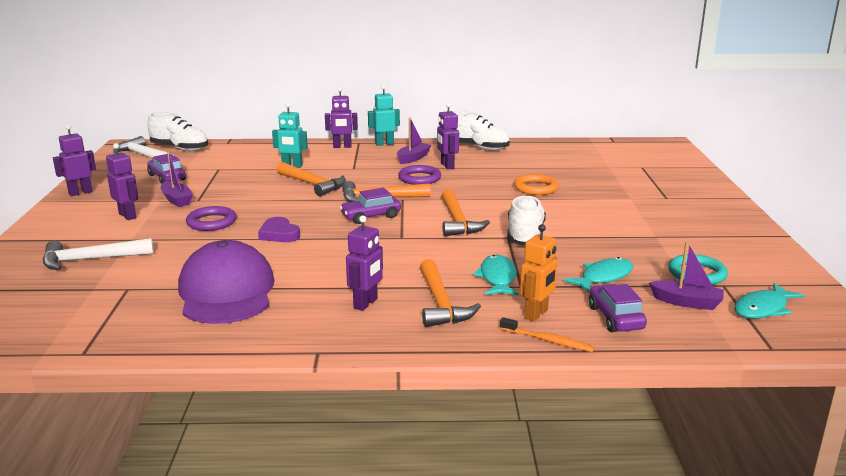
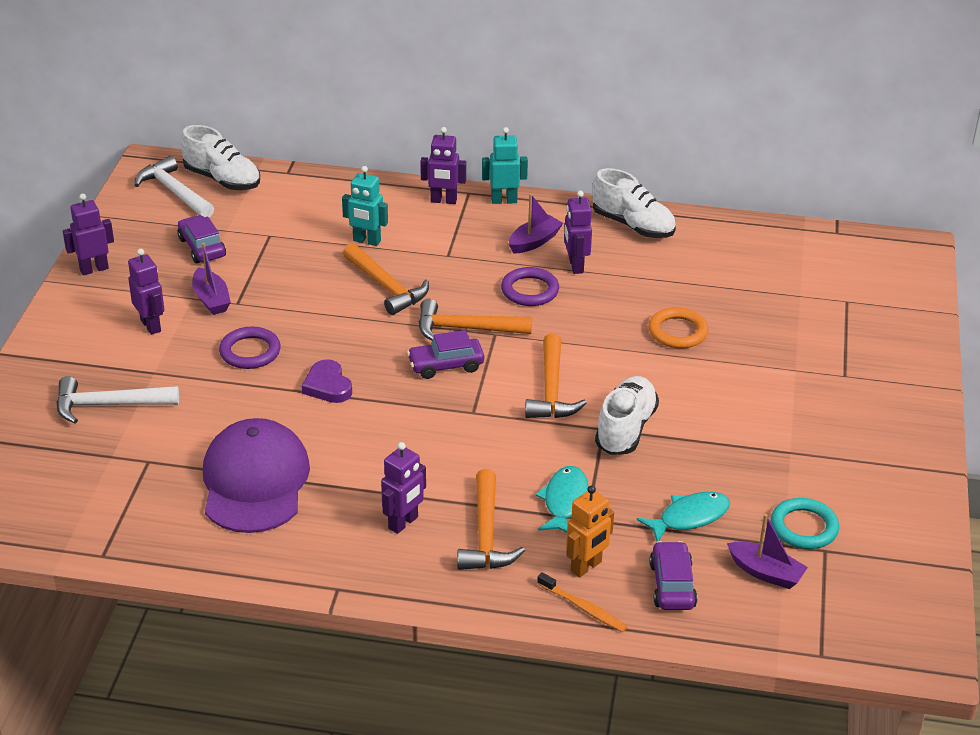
camera: 10 degrees right, 15 degrees up
(763, 309) = (848, 595): turquoise fish -> none

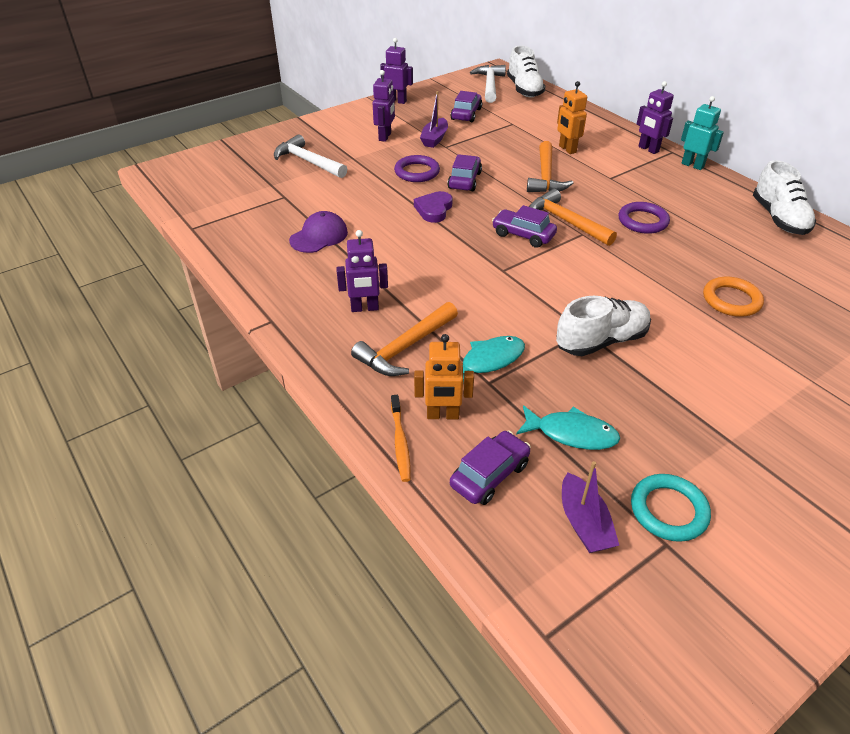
camera: 45 degrees right, 5 degrees up
(255, 482) = (319, 236): purple cap -> purple cap, size x0.55
(313, 335) = (464, 180): none -> purple car
(366, 241) = (567, 149): turquoise robot -> orange robot
(534, 241) = (684, 196): purple boat -> none
(551, 389) = (577, 286): orange hammer -> none
(575, 266) = (698, 222): purple robot -> none

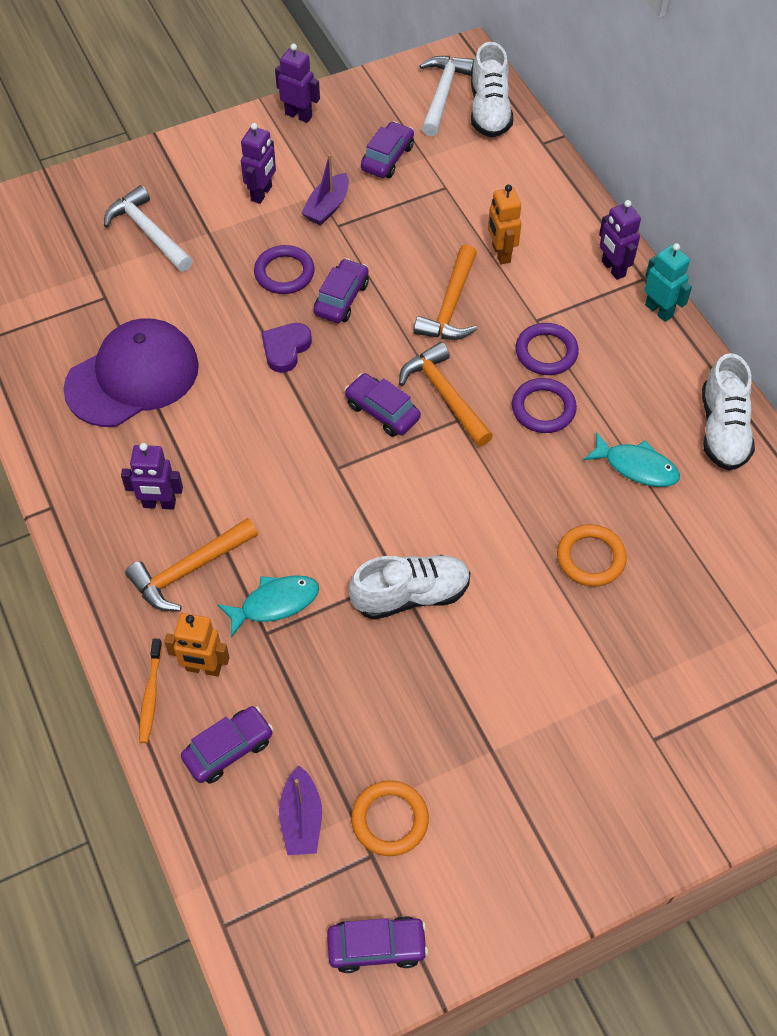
camera: 10 degrees right, 15 degrees up
(319, 236) = (132, 377): purple cap -> purple cap, size x1.81
(571, 433) = (329, 714): turquoise fish -> turquoise fish (636, 466)
(627, 192) = (546, 352): none -> purple ring
(668, 510) = (390, 820): turquoise ring -> orange ring
(714, 630) = (377, 946): none -> purple car

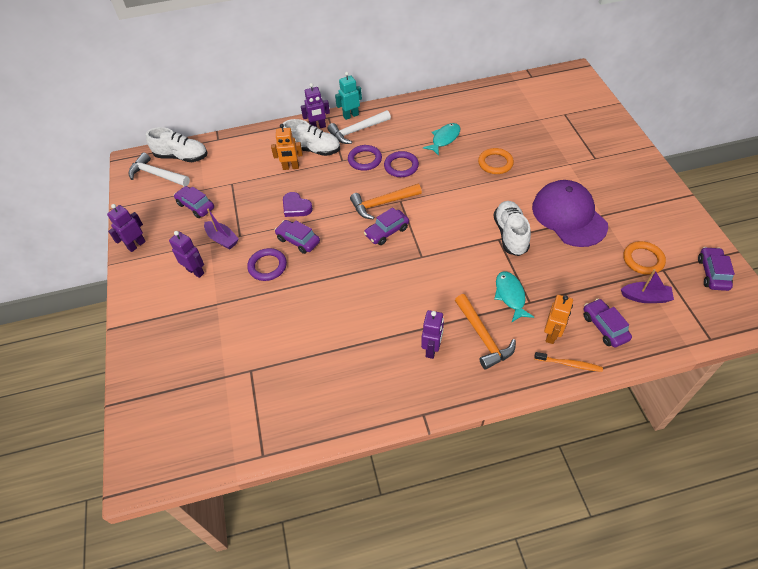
camera: 75 degrees left, 5 degrees down
(132, 377) = (326, 357): purple cap -> purple cap (569, 216)
(148, 232) = (201, 339): white hammer -> white hammer (357, 131)
(285, 349) = (328, 272): purple heart -> purple heart (296, 207)
(450, 305) = (320, 193): orange hammer -> none
(722, 429) = (428, 107): white shoe -> white shoe (313, 149)

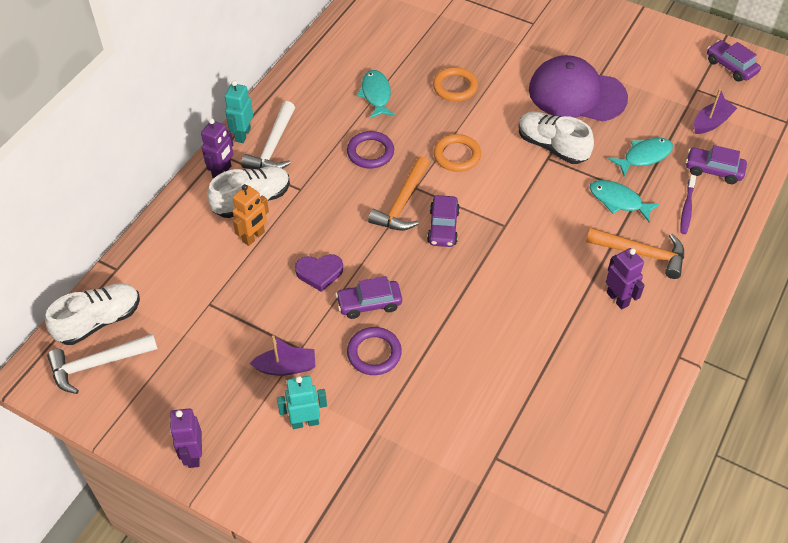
camera: 50 degrees left, 0 degrees up
(195, 271) = (305, 422): purple robot -> turquoise robot
(196, 206) = (202, 359): purple car -> none
(365, 160) = (324, 172): purple ring -> none
(551, 335) = (687, 208): orange robot -> purple toothbrush
(565, 283) = (644, 156): none -> turquoise fish
(569, 364) = (726, 221): orange toothbrush -> none
(643, 260) = (674, 91): orange ring -> orange ring (457, 155)

